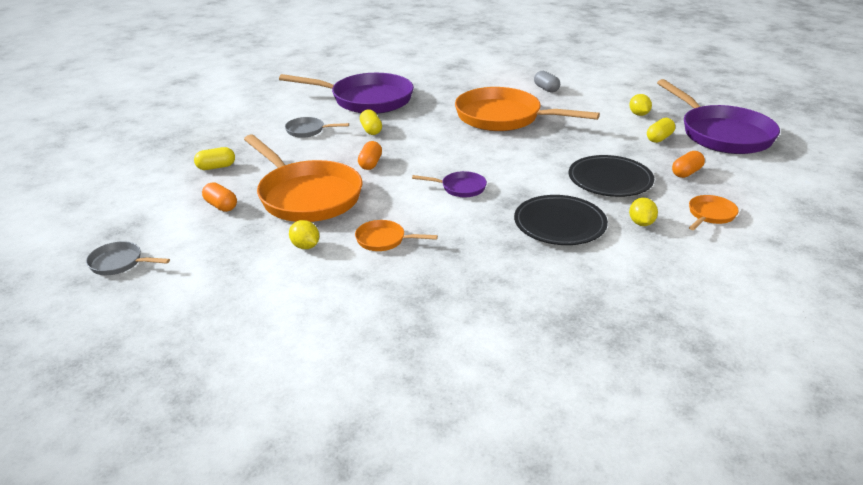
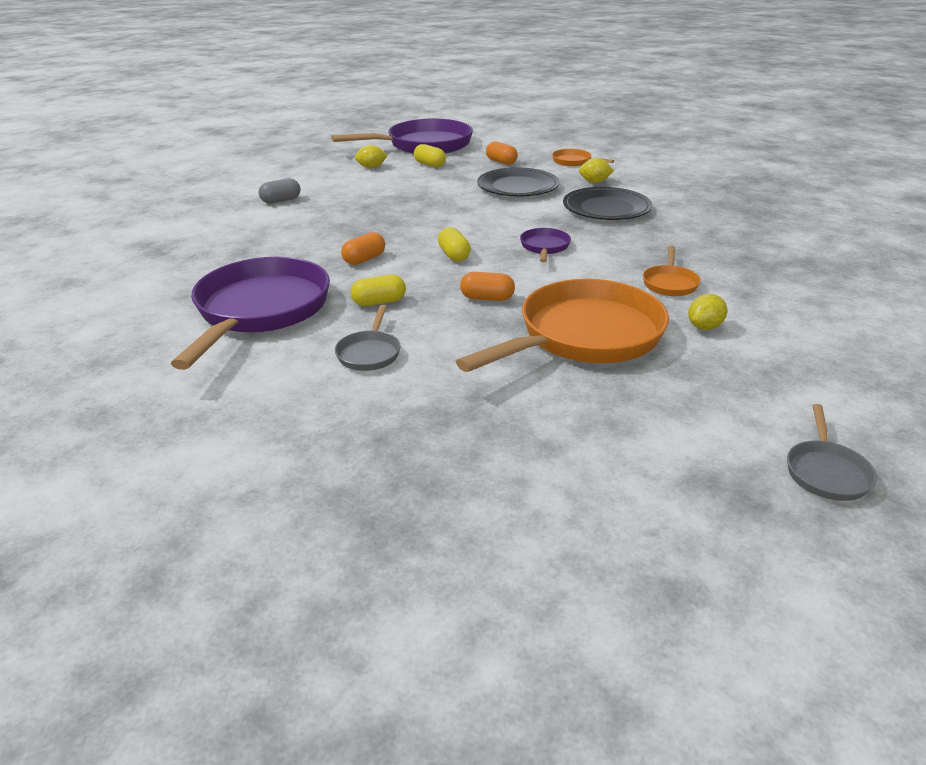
camera: 90 degrees left, 0 degrees up
(216, 167) = (503, 428): yellow capsule -> yellow capsule (454, 255)
(221, 206) = (630, 403): orange capsule -> orange capsule (364, 259)
(503, 117) = (360, 224): orange pan -> none

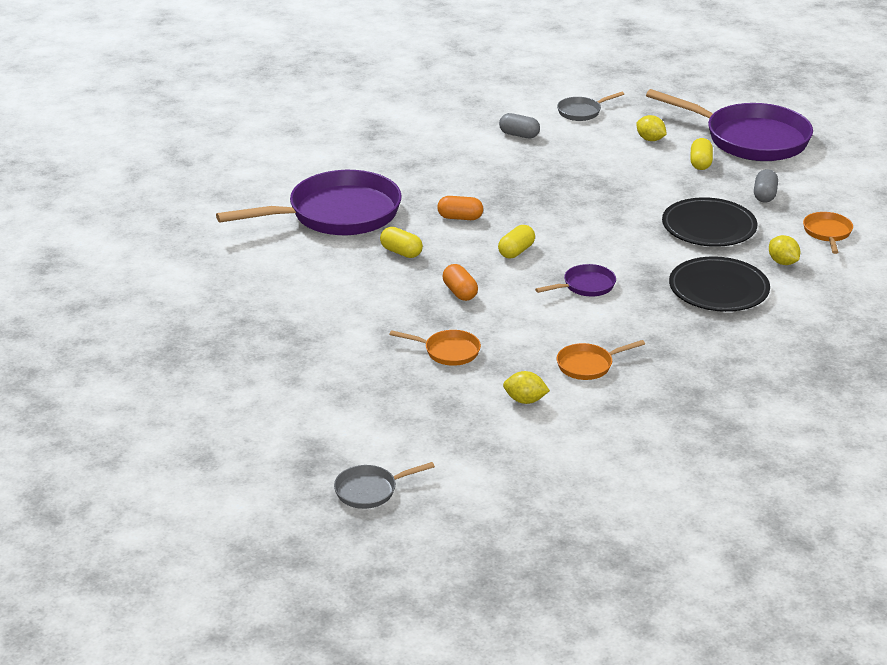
camera: 55 degrees right, 0 degrees up
(369, 353) = (330, 277): grey pan -> grey pan (581, 112)
(501, 162) = (764, 195): orange capsule -> grey capsule
(584, 336) = (448, 351): orange pan -> orange pan, size x0.44

